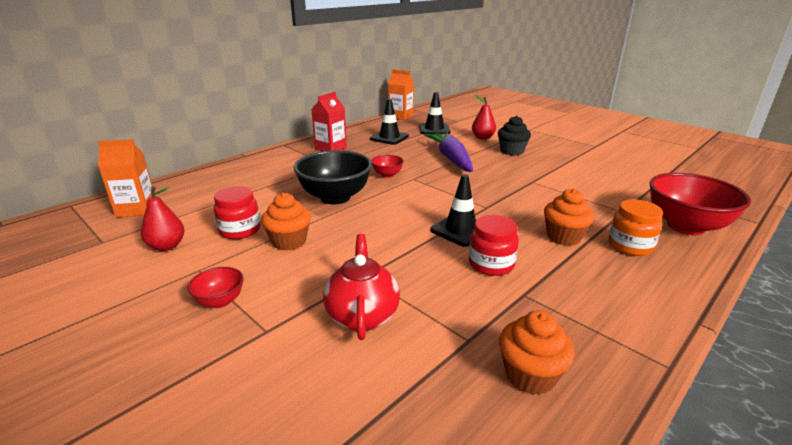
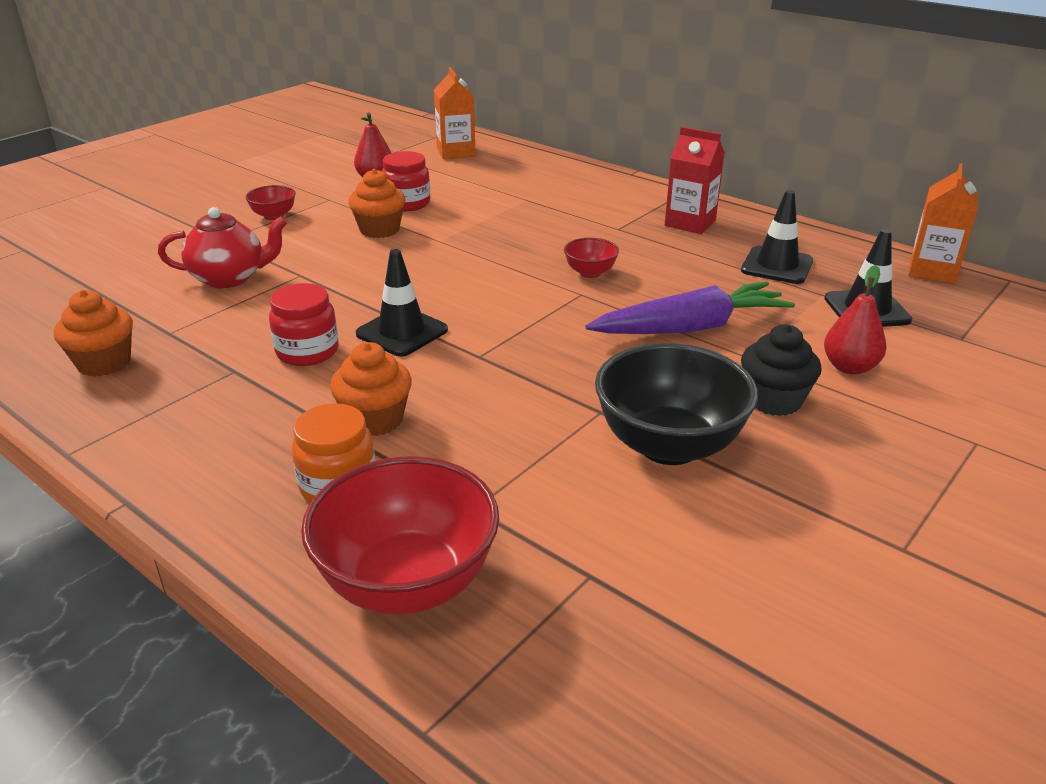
camera: 85 degrees right, 5 degrees up
(335, 197) = (499, 243): black bowl -> black bowl (669, 445)

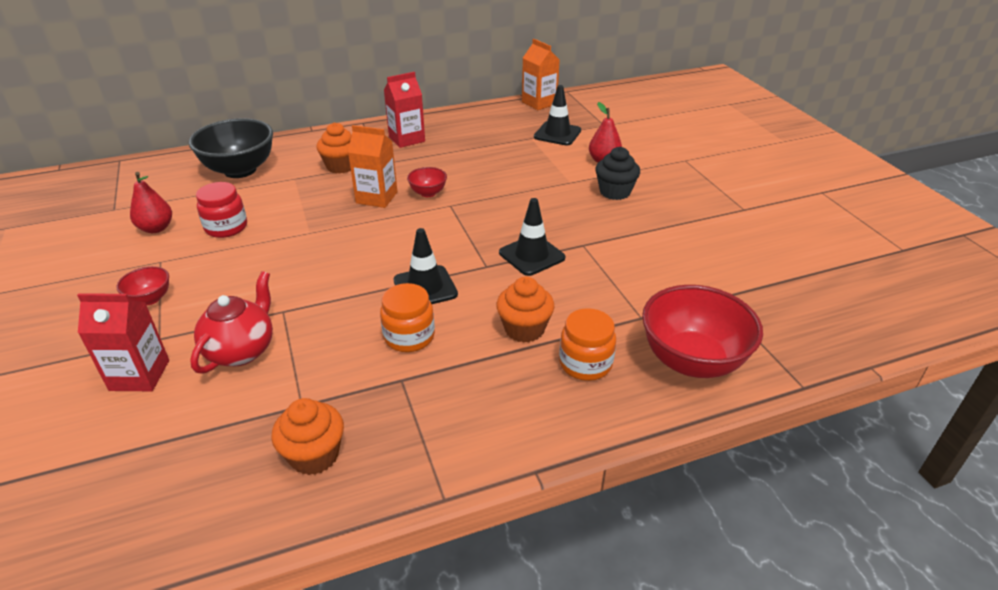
camera: 60 degrees left, 5 degrees up
(172, 251) = (139, 375): none -> red carton
(307, 352) = (409, 337): red jar -> orange jar
(379, 230) = (255, 253): orange cupcake -> orange cupcake (341, 166)
(456, 152) = (165, 178): orange carton -> orange carton (376, 197)
(669, 445) = (630, 236): black bowl -> black bowl (240, 170)
(691, 328) = (525, 186): purple carrot -> none
(777, 266) = (488, 136): black traffic cone -> black traffic cone (531, 255)

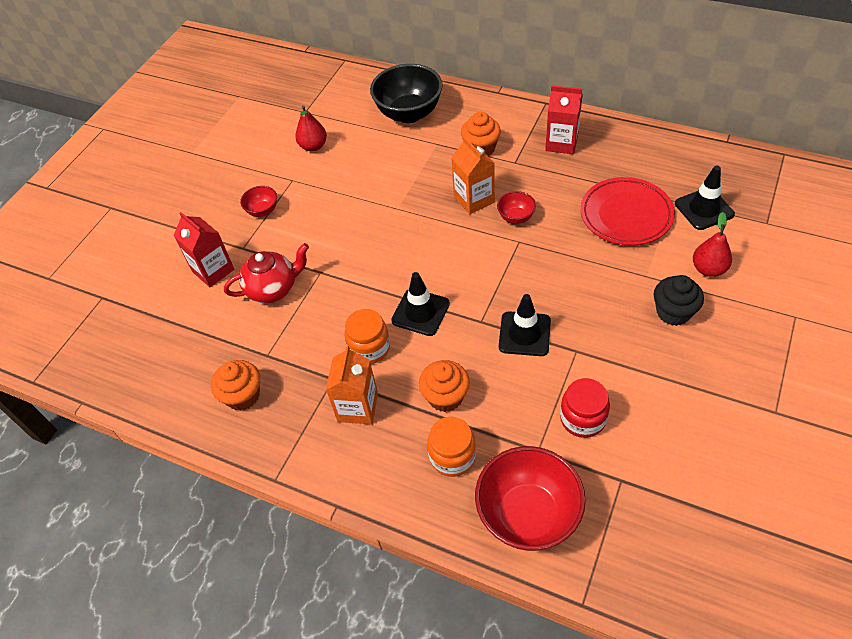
camera: 50 degrees right, 15 degrees up
(226, 227) = (352, 171): red jar -> red jar (582, 418)
(510, 157) = (626, 215): none -> red plate
(539, 103) = (734, 157): orange carton -> orange carton (357, 407)

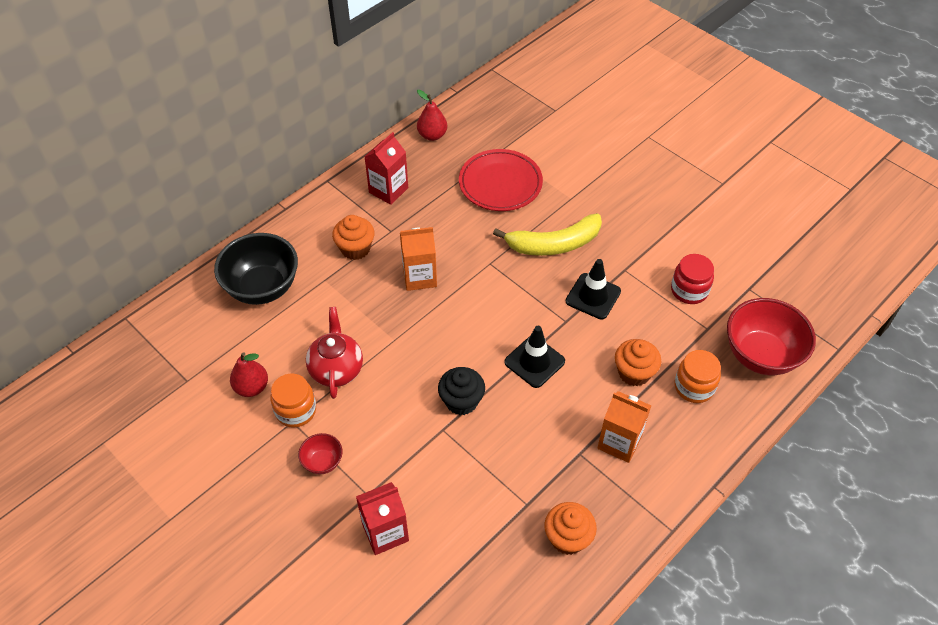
camera: 75 degrees left, 0 degrees up
(273, 289) = (443, 478): red teapot -> red teapot (336, 369)
(369, 348) = (557, 414): orange jar -> orange jar (296, 410)
(516, 217) = (460, 255): red bowl -> none
(574, 282) = (554, 244): none -> yellow banana
(673, 312) = (614, 198): black cupcake -> black cupcake (461, 401)
(704, 209) = (521, 137): black traffic cone -> none
(708, 269) = (583, 161): red pear -> red pear (432, 135)

